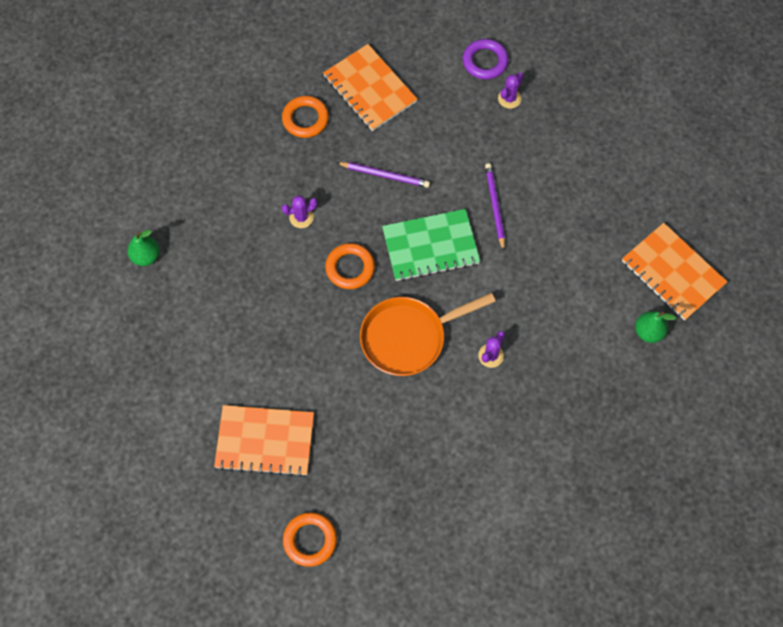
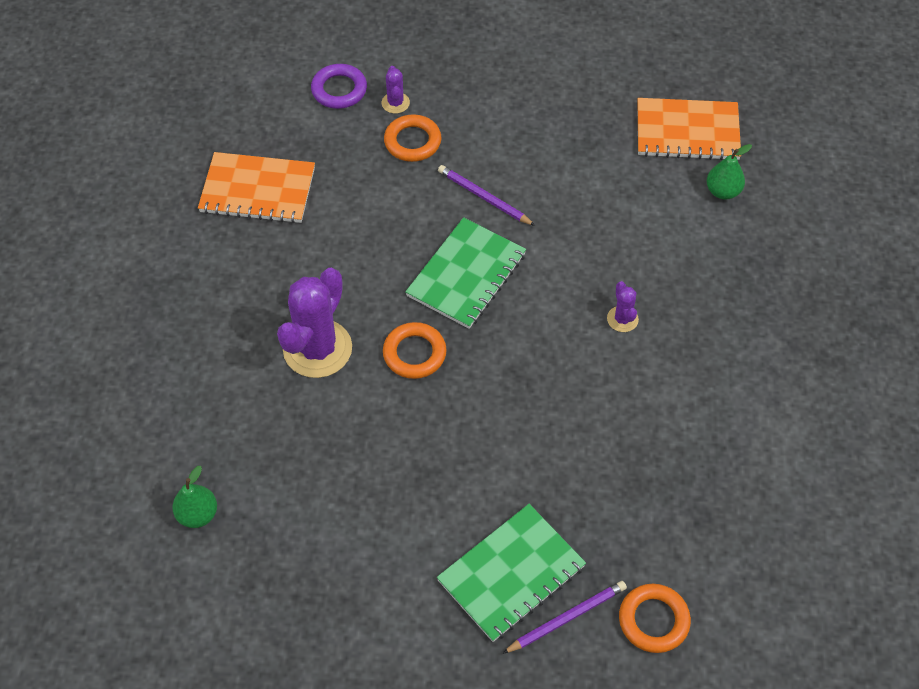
camera: 45 degrees left, 10 degrees down
(265, 441) = (511, 574): orange notebook -> green notebook
(301, 217) = (317, 349): purple cactus -> purple cactus, size x2.16
(305, 119) = (223, 262): orange ring -> orange ring (412, 141)
(385, 175) = (356, 250): purple pencil -> purple pencil (566, 618)
(408, 338) = (535, 366): orange pan -> none

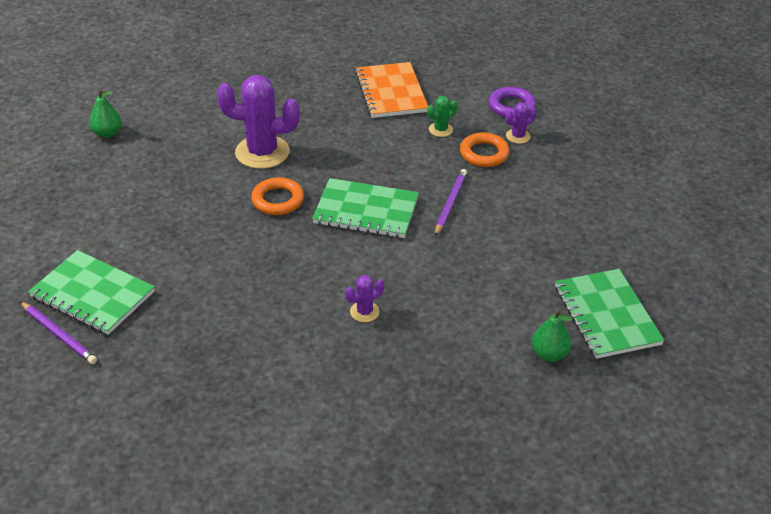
camera: 70 degrees right, 15 degrees down
(352, 166) = (440, 130): none -> green cactus
(653, 620) = (65, 389): orange ring -> none
(687, 132) = (606, 315): orange notebook -> green notebook

